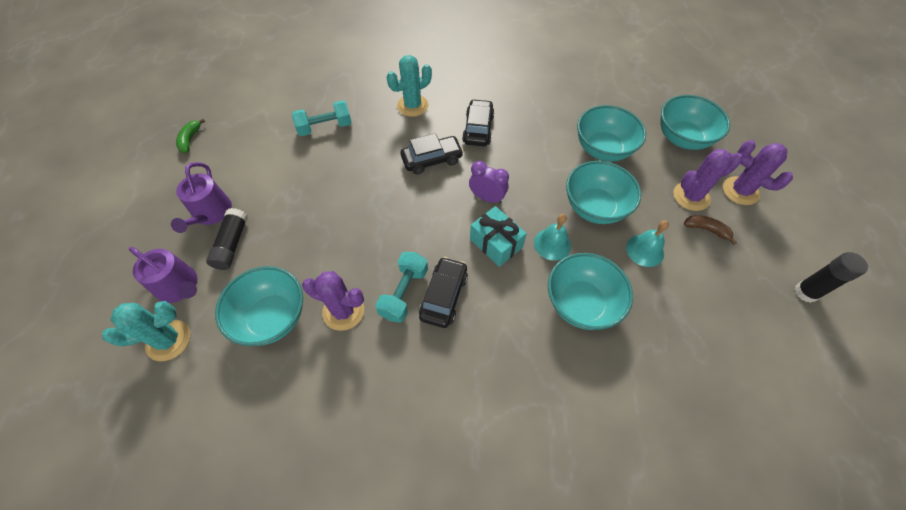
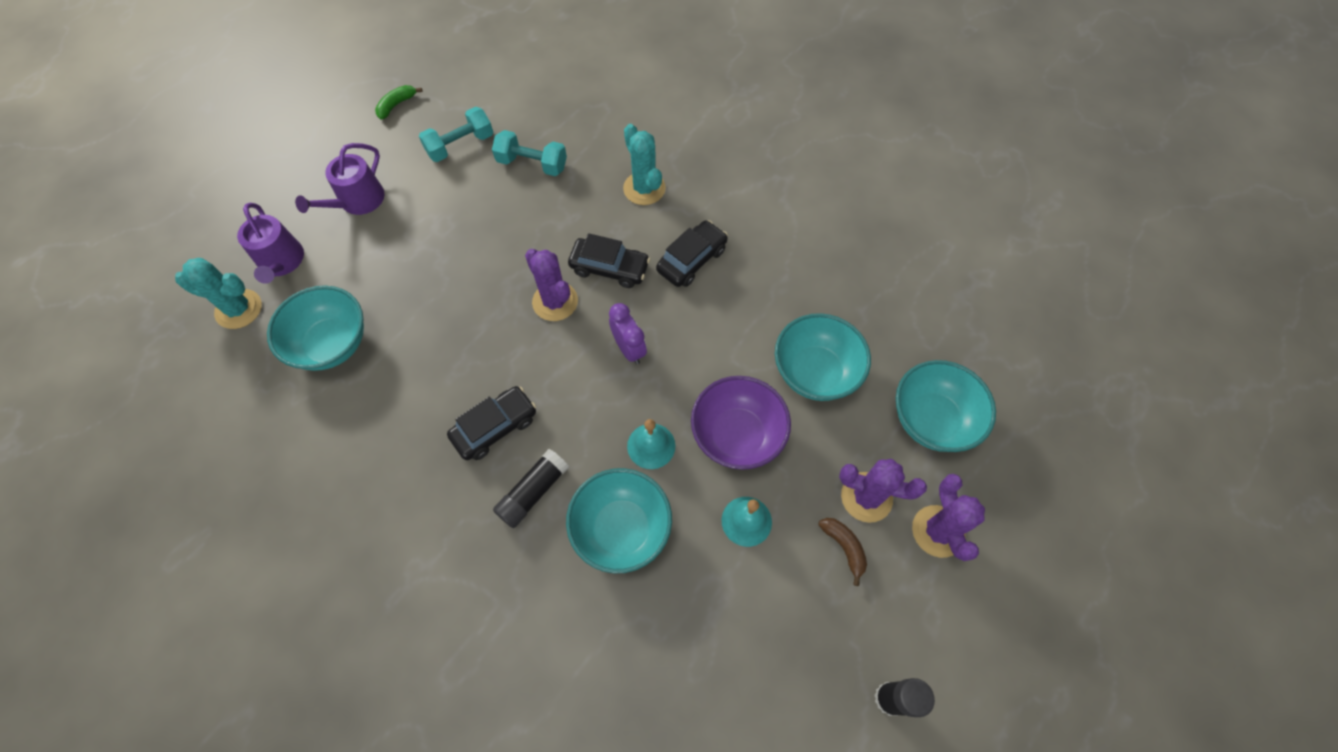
camera: 35 degrees right, 5 degrees up
(232, 244) = (352, 246): black glue stick -> black glue stick (533, 492)
(343, 311) = (395, 379): purple cactus -> purple cactus (555, 301)
(404, 293) = (462, 398): turquoise dumbbell -> turquoise dumbbell (460, 145)
(412, 106) = (644, 188): turquoise cactus -> turquoise cactus turned 60 degrees clockwise
(496, 243) = (593, 406): turquoise gift -> none
(594, 207) = (737, 435): turquoise bowl -> purple bowl

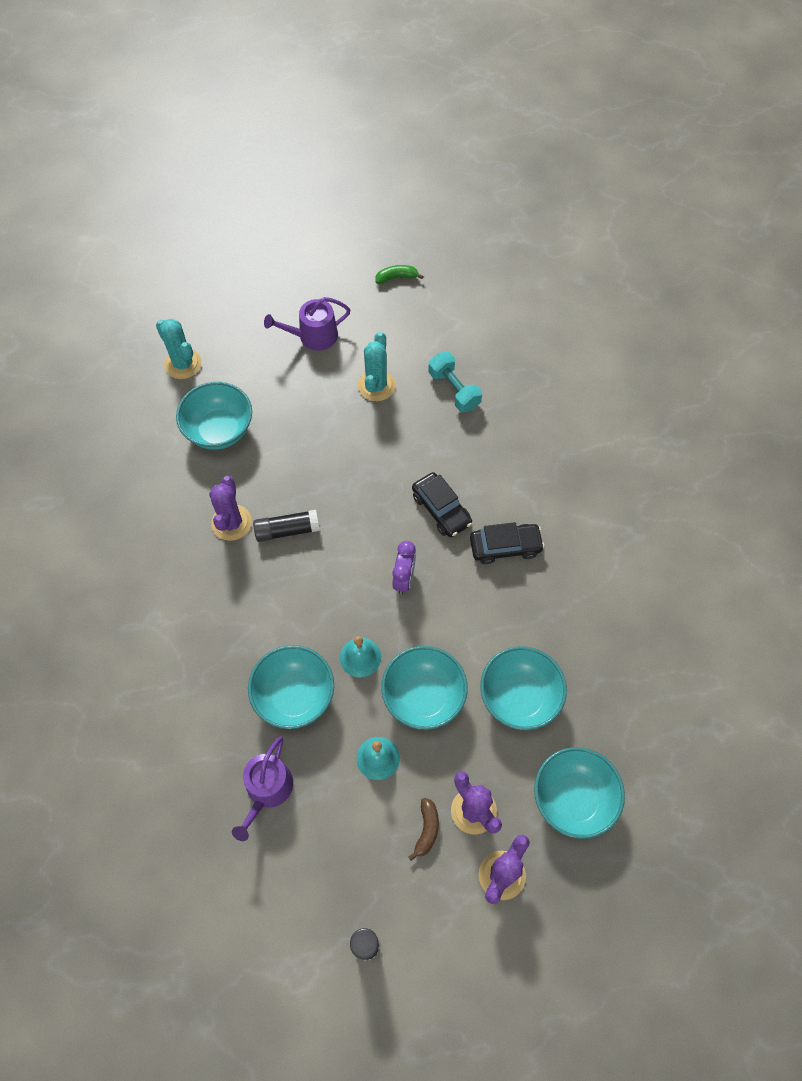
camera: 40 degrees right, 0 degrees up
(281, 262) = (232, 348): purple watering can -> purple watering can (267, 790)
(460, 145) = (415, 340): turquoise dumbbell -> none
(495, 427) = (273, 565): black car -> none
(533, 492) = (261, 627): black glue stick -> black glue stick (287, 530)
(555, 301) = (383, 506): purple cactus -> purple cactus (231, 523)
(644, 188) = (519, 466): turquoise cactus -> turquoise cactus (376, 385)
(737, 435) = (423, 696): purple bowl -> turquoise bowl

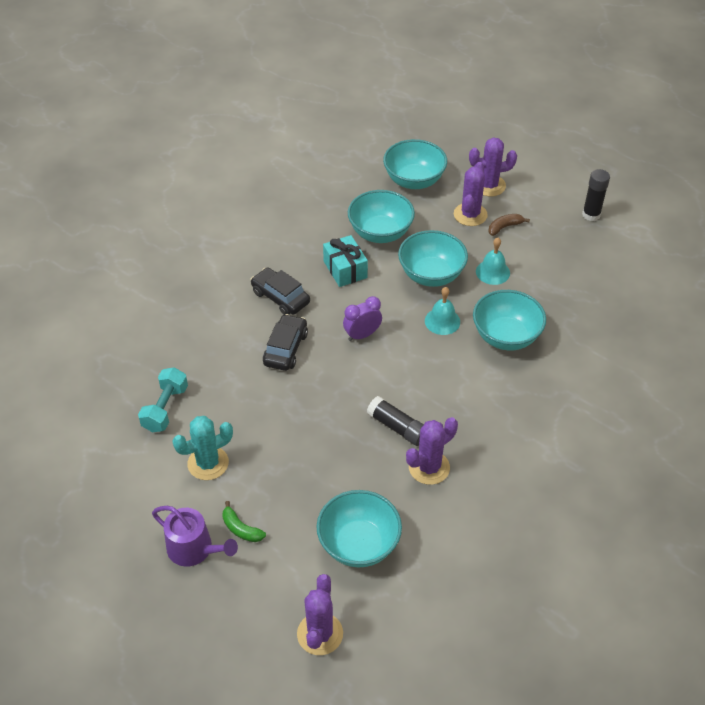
camera: 130 degrees left, 15 degrees down
(183, 364) = (320, 634): turquoise cactus -> purple cactus
(267, 790) = (574, 309): purple watering can -> none
(397, 277) = (67, 532): green banana -> green banana (241, 529)
(495, 626) = (345, 269): none -> turquoise gift

